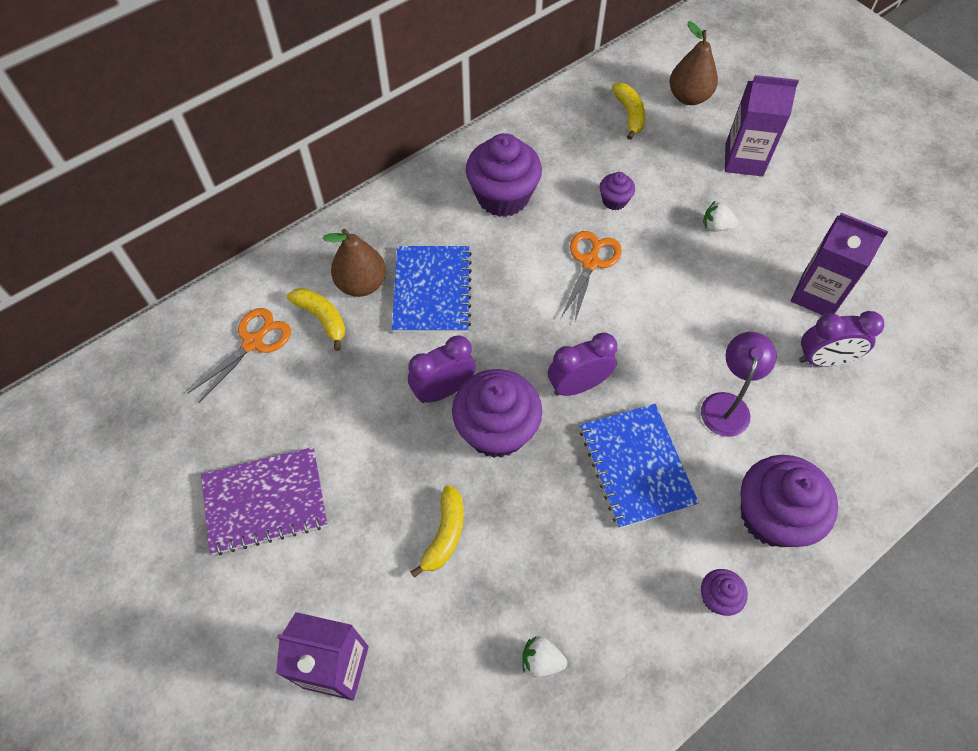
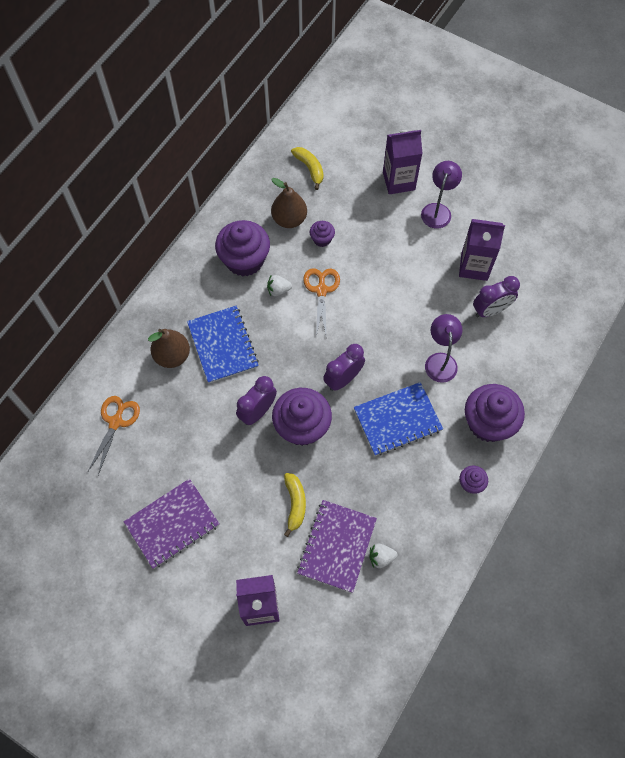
camera: 20 degrees left, 5 degrees up
(322, 318) = (156, 389): yellow banana -> none
(482, 618) = (337, 546): none -> purple notebook
(636, 466) = (397, 419): blue notebook -> blue notebook turned 75 degrees counterclockwise
(689, 97) = (346, 142): brown pear -> brown pear (289, 219)
(716, 226) = (395, 237): white strawberry -> white strawberry (278, 290)
(787, 209) = (438, 210): none -> purple lamp

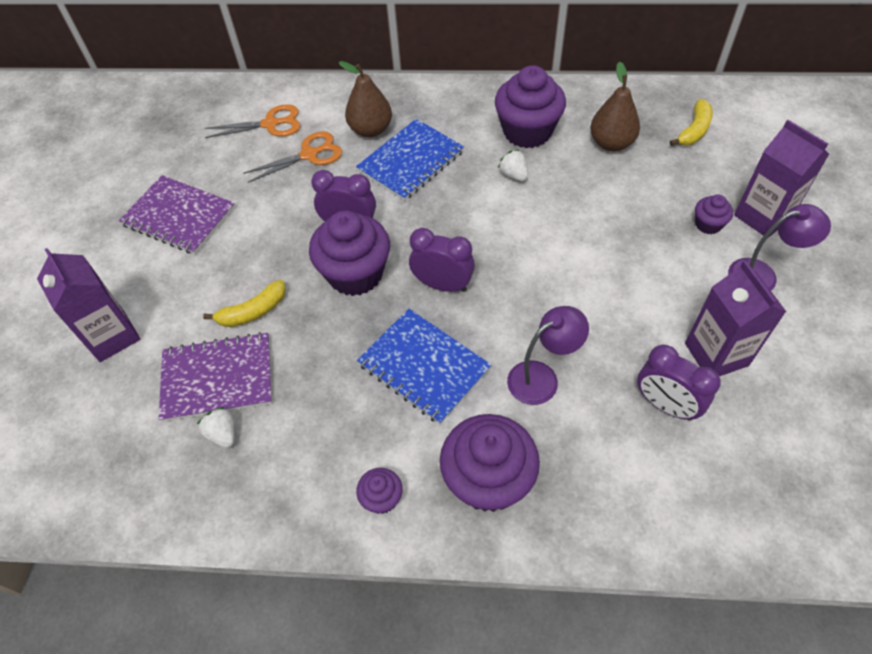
camera: 65 degrees right, 10 degrees down
(321, 290) = (544, 212): orange scissors -> orange scissors (309, 155)
(322, 239) = (612, 182): purple cupcake -> purple cupcake (708, 224)

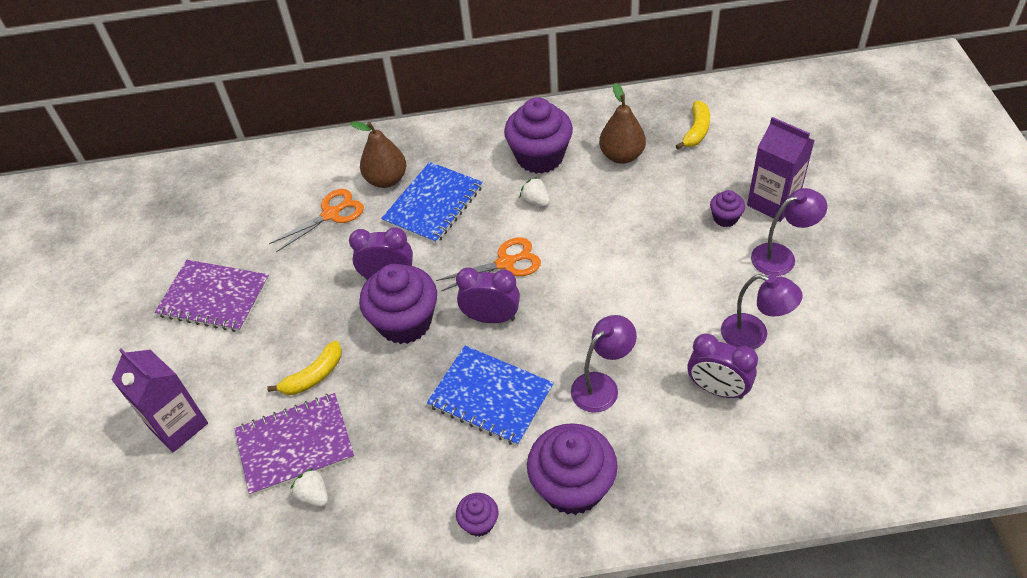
camera: 10 degrees left, 5 degrees down
(270, 124) = (284, 190): orange scissors -> orange scissors (506, 263)
(716, 354) = (754, 335): purple carton -> purple lamp

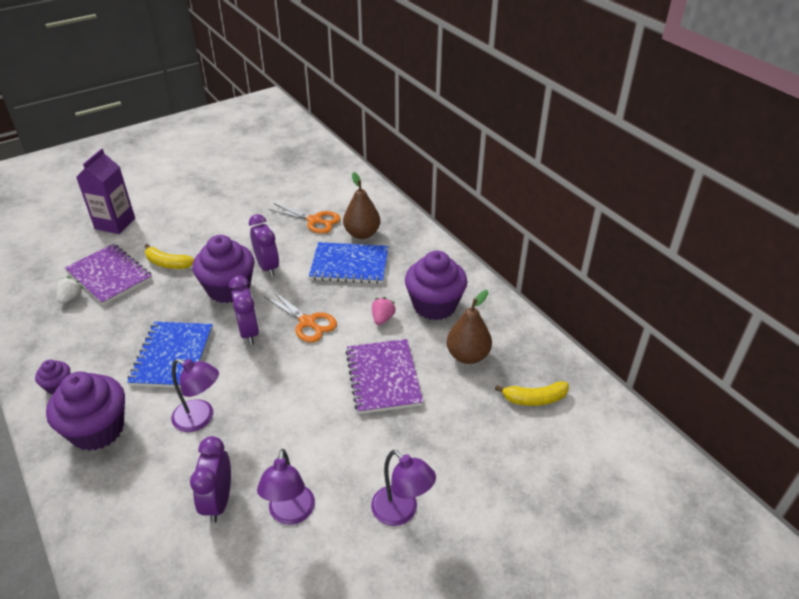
camera: 60 degrees right, 10 degrees down
(214, 297) = (220, 199): purple notebook -> purple notebook (383, 377)
(535, 201) = (382, 318): white strawberry -> pink strawberry
(725, 218) = (430, 452): purple cupcake -> none
(773, 202) = (472, 486): purple carton -> none

